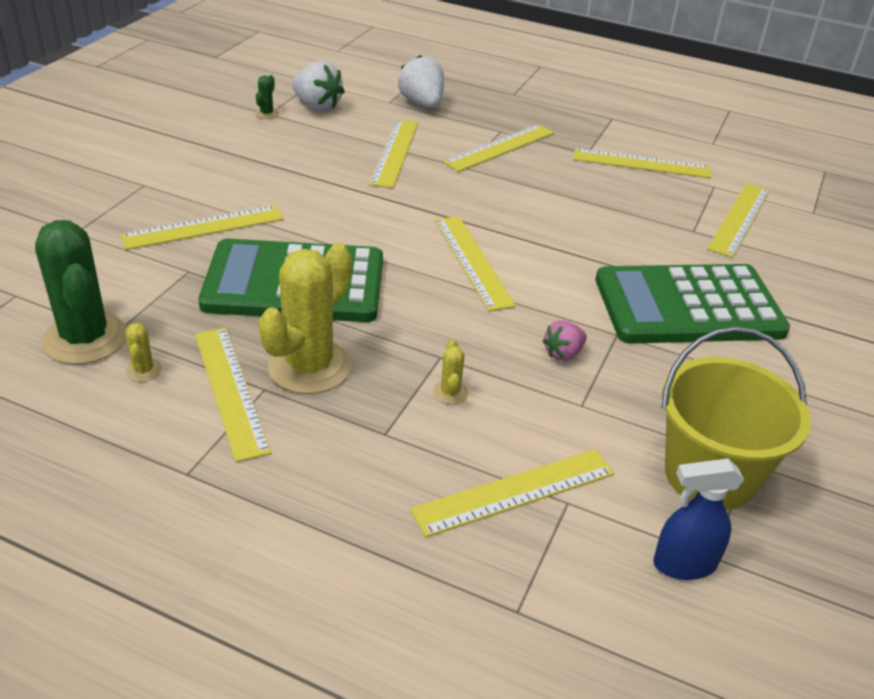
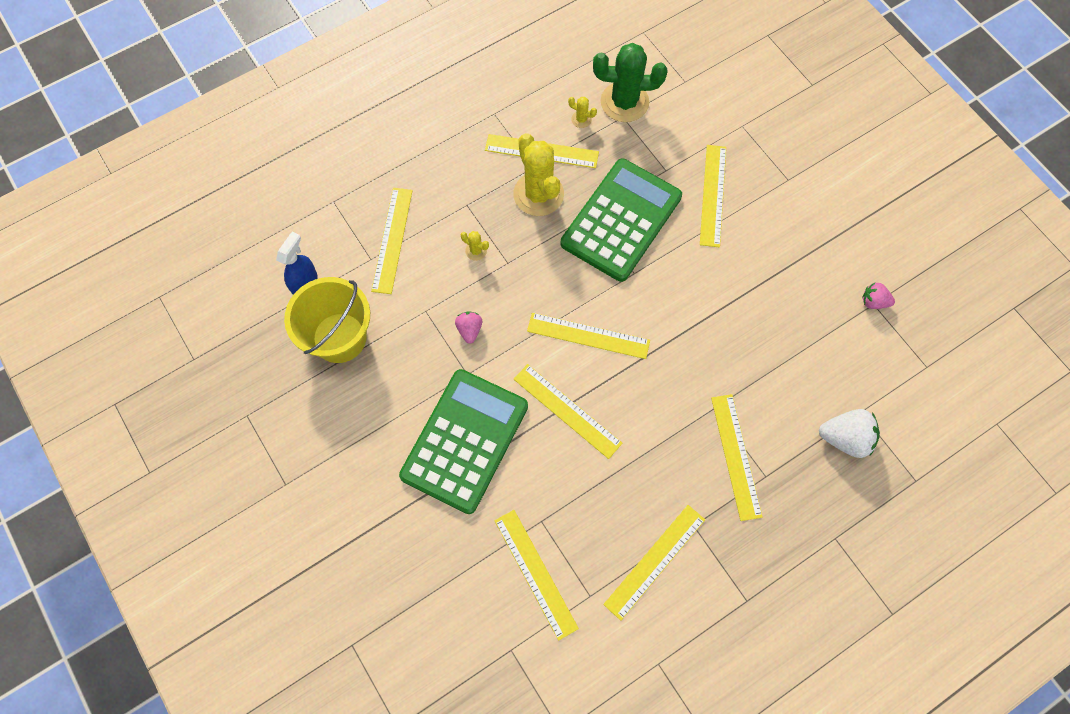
camera: 125 degrees right, 30 degrees up
(266, 114) = (873, 302): green cactus -> pink strawberry
(317, 106) = (873, 347): white strawberry -> none
(395, 152) = (763, 367): yellow ruler -> yellow ruler (567, 411)

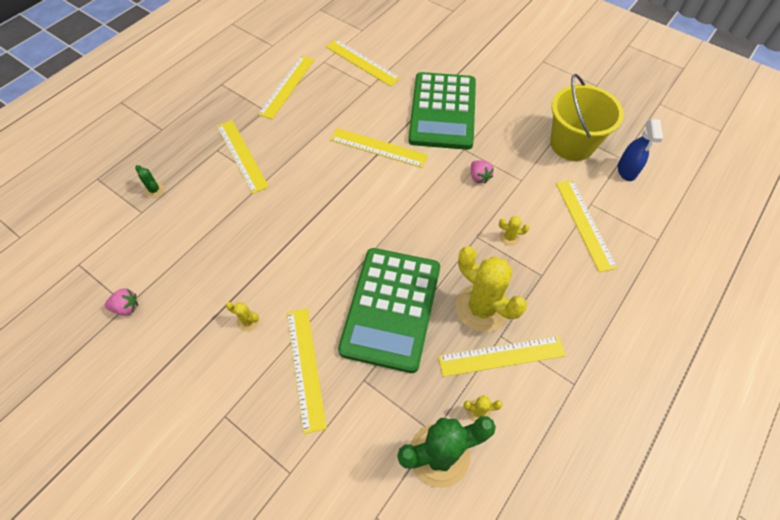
camera: 160 degrees right, 10 degrees down
(588, 336) = (382, 201): yellow ruler -> none
(757, 251) = (248, 321): none -> yellow cactus
(845, 438) = (154, 190): white strawberry -> green cactus

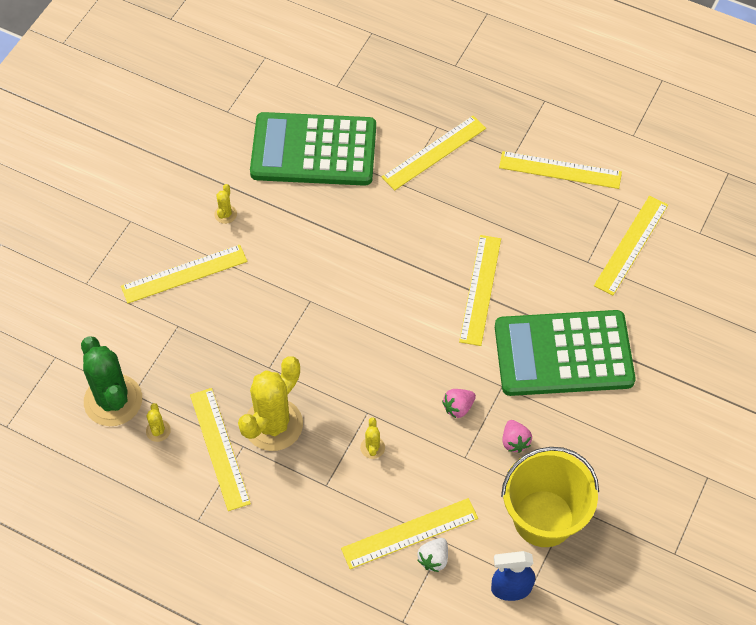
camera: 80 degrees right, 0 degrees up
(126, 307) = (225, 112): pink strawberry -> pink strawberry (514, 441)
(154, 190) = (367, 87): green cactus -> none
(391, 308) = (259, 337): green calculator -> green calculator (313, 150)
(605, 212) = (434, 559): none -> white strawberry

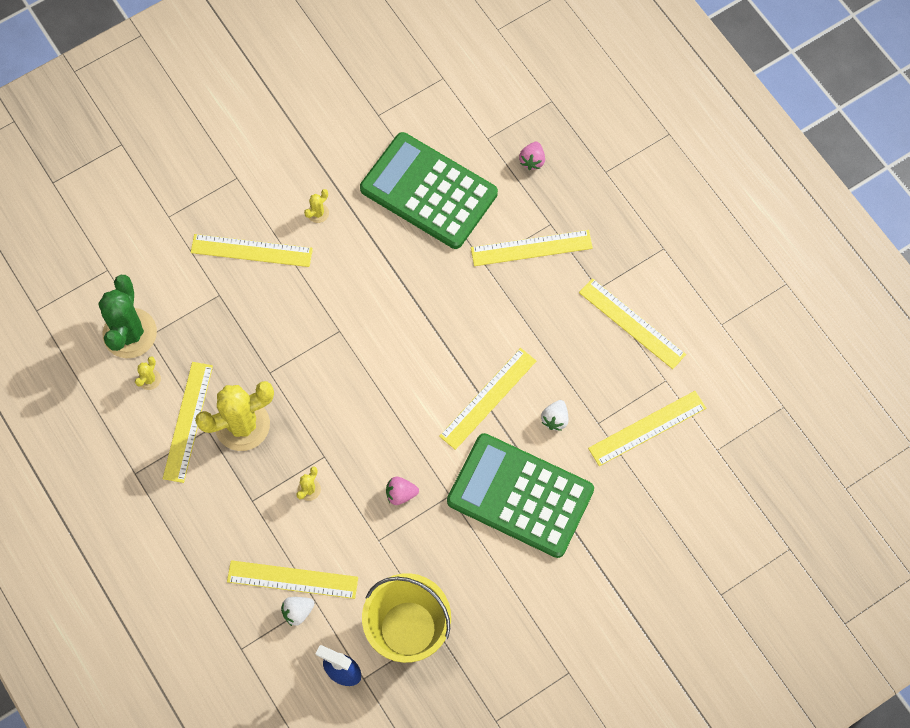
camera: 30 degrees right, 10 degrees up
(514, 441) = (428, 550): pink strawberry -> pink strawberry (532, 160)
(549, 277) = (555, 419): none -> white strawberry

